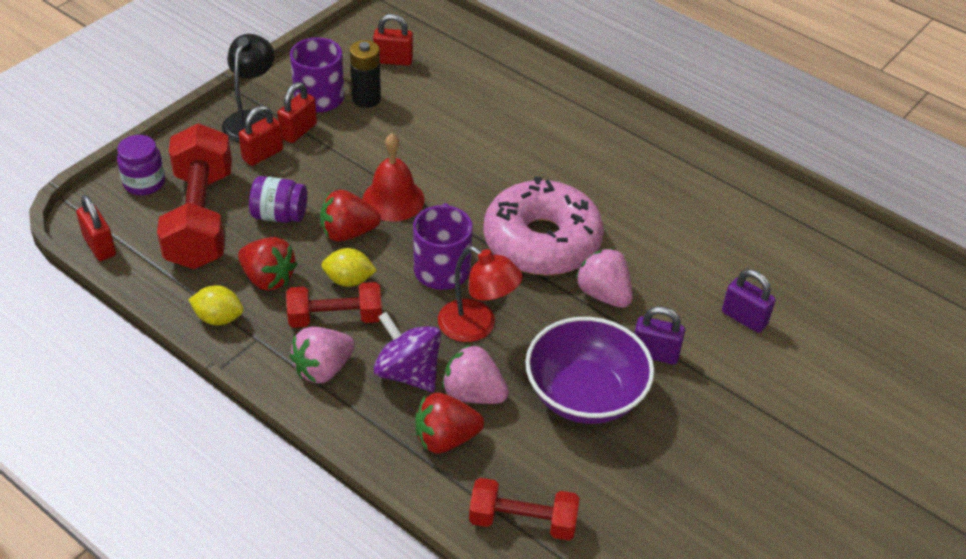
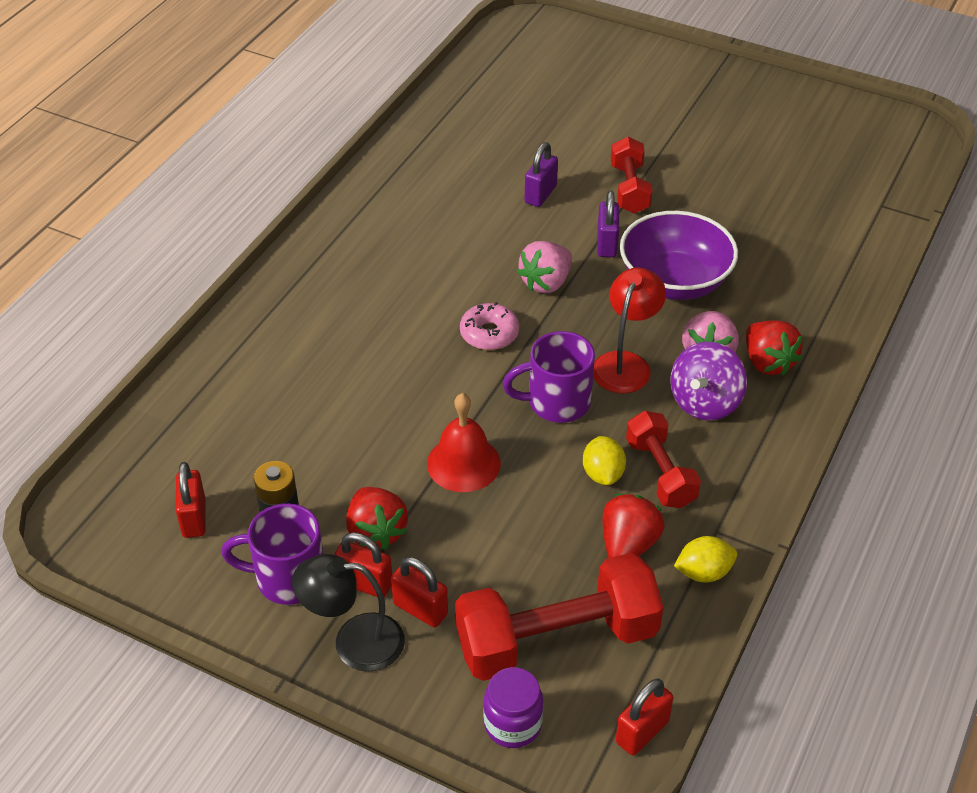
camera: 100 degrees left, 0 degrees up
(218, 318) = (703, 572): yellow lemon -> yellow lemon turned 75 degrees clockwise
(279, 215) = (524, 561): purple jar -> none
(323, 369) = (730, 466): pink strawberry -> none
(348, 233) = (531, 491): red strawberry -> red strawberry (376, 532)
(522, 521) = (825, 302): red dumbbell -> red dumbbell (629, 189)
(542, 241) = (489, 334): pink donut -> pink donut, size x0.47

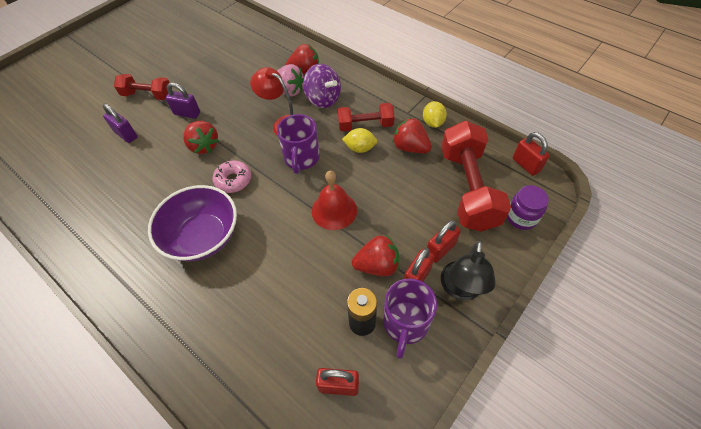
camera: 75 degrees left, 10 degrees up
(546, 283) = (204, 146): pink strawberry -> red strawberry
(674, 281) = (232, 92): purple bowl -> purple bowl (203, 237)

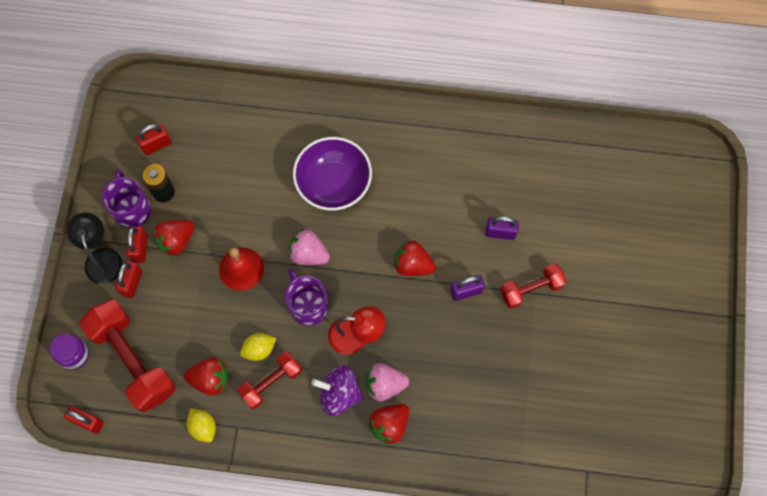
camera: 145 degrees right, 15 degrees up
(233, 180) = (352, 246): pink donut -> none
(271, 192) = (308, 254): none -> pink strawberry

